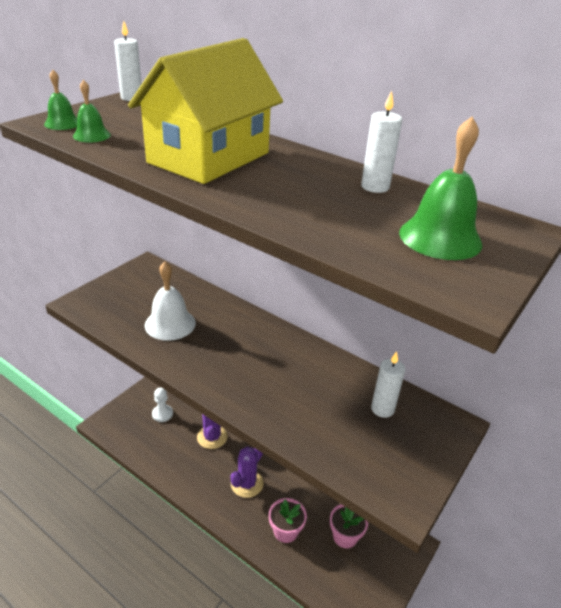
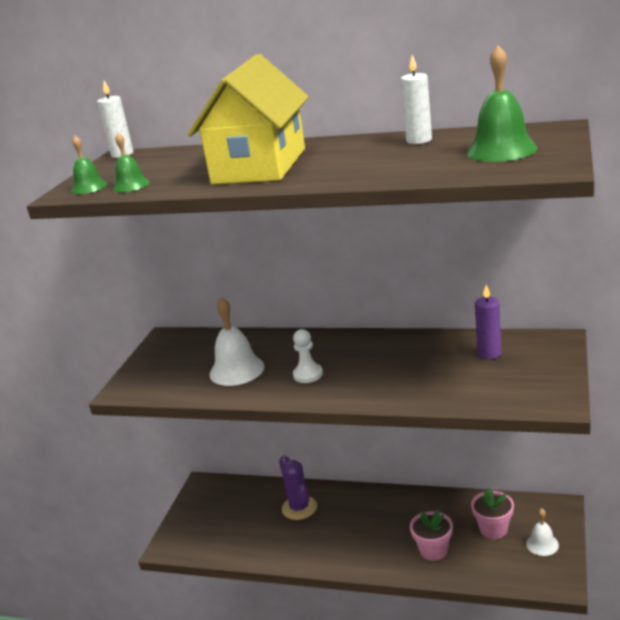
camera: 15 degrees left, 10 degrees down
(162, 414) = (229, 511): white pawn -> white pawn (308, 374)
(247, 483) = (366, 530): purple cactus -> none
(376, 573) = (542, 544): none -> white bell
(382, 409) = (489, 353): white candle -> purple candle

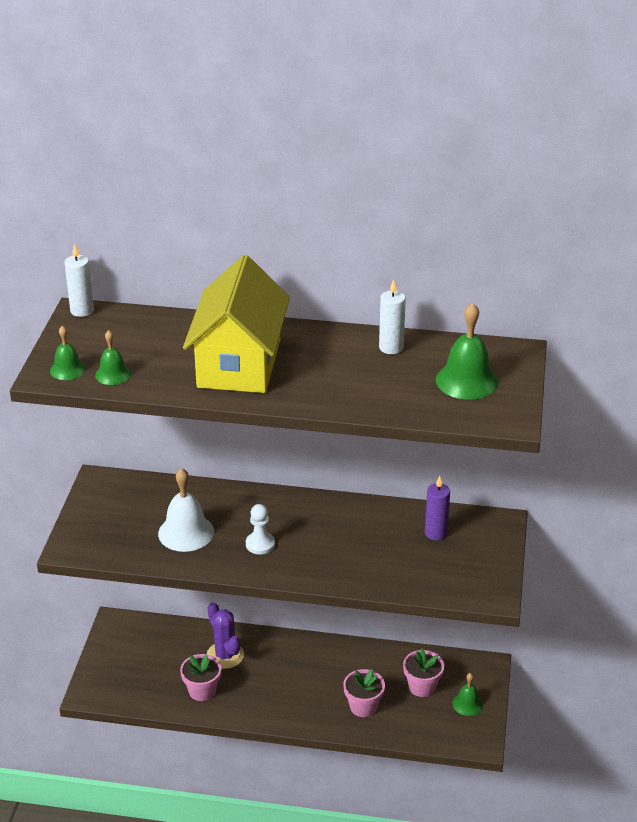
camera: 10 degrees left, 10 degrees up
(274, 540) = (202, 691): none -> pink flower pot
(542, 544) = (467, 704): white bell -> green bell

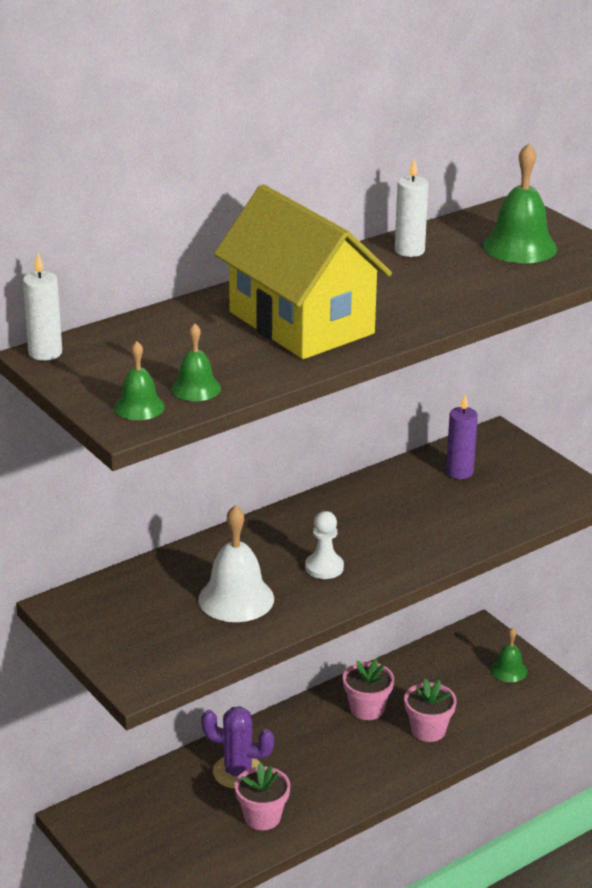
camera: 45 degrees left, 5 degrees down
(422, 687) = (453, 681): pink flower pot -> pink flower pot (367, 709)

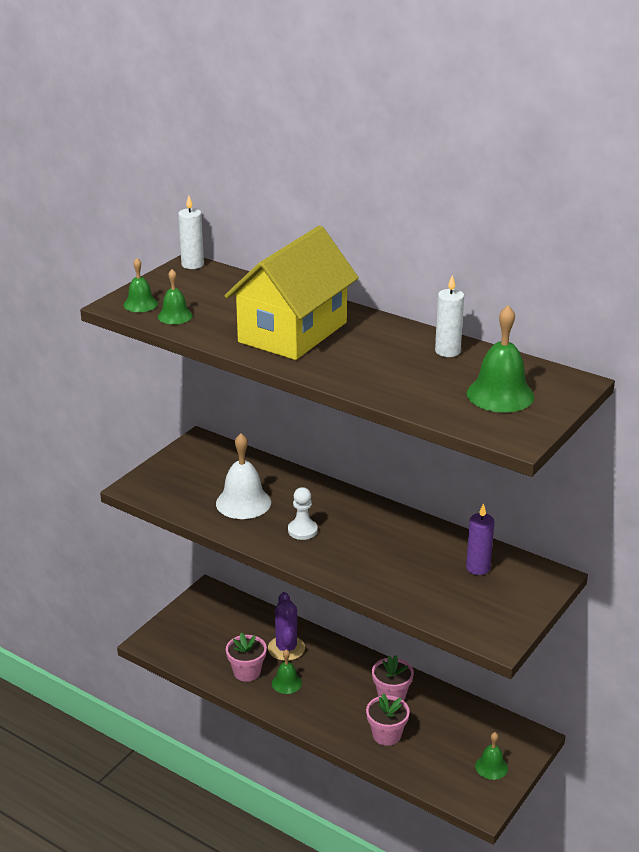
camera: 70 degrees right, 0 degrees up
(301, 787) = (286, 683): none -> green bell

